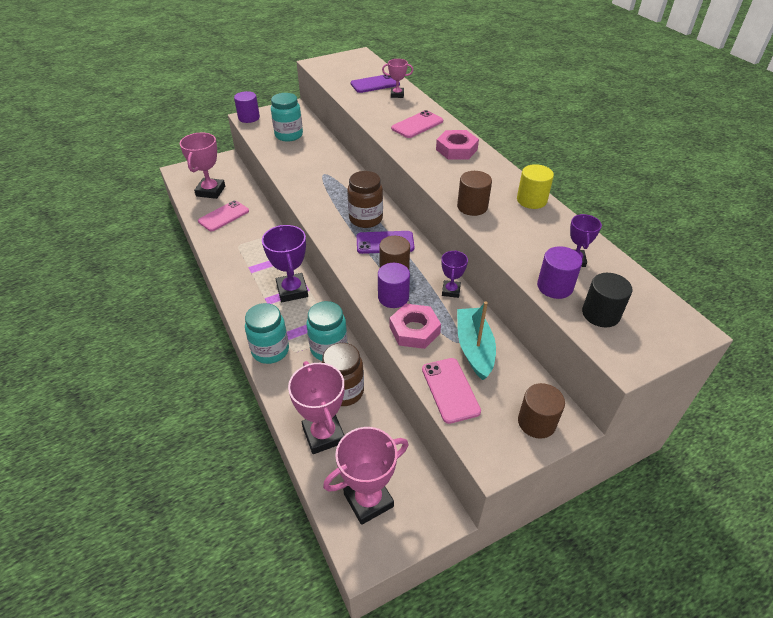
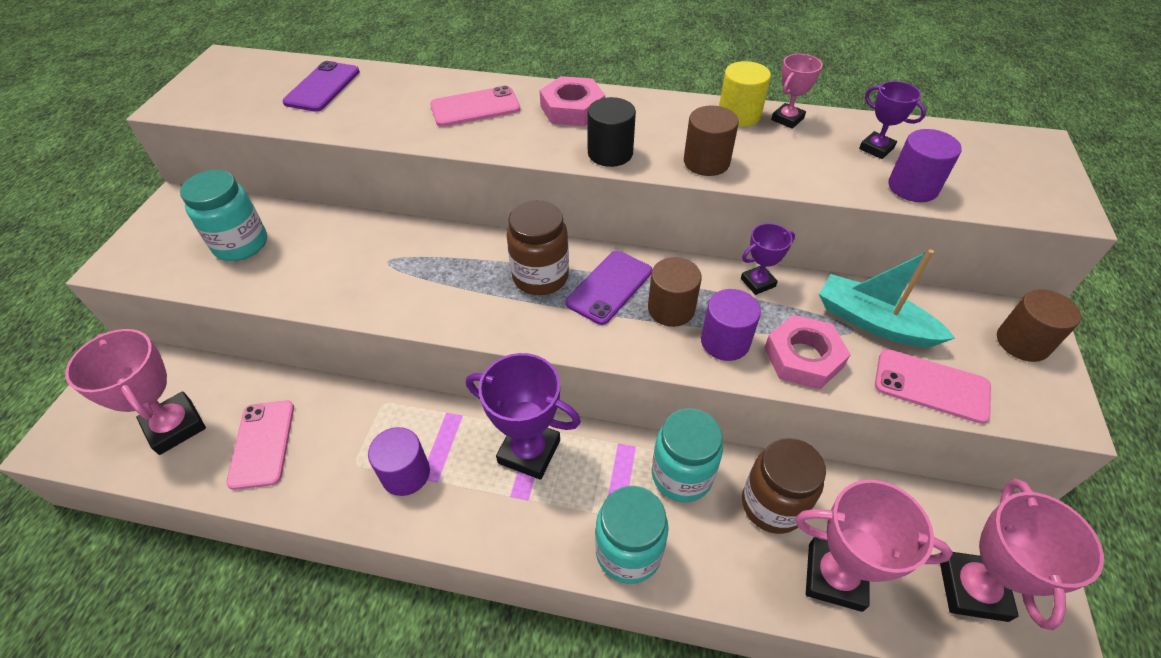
camera: 50 degrees left, 5 degrees up
(249, 118) = (121, 263): purple cylinder -> purple cylinder (406, 474)
(397, 95) = (379, 84): pink trophy -> pink trophy (787, 119)
(417, 125) = (475, 107): pink phone -> pink phone turned 75 degrees clockwise
(451, 291) = (758, 282): purple trophy -> purple trophy turned 75 degrees counterclockwise
(600, 314) = (981, 183): black cylinder -> black cylinder (610, 153)

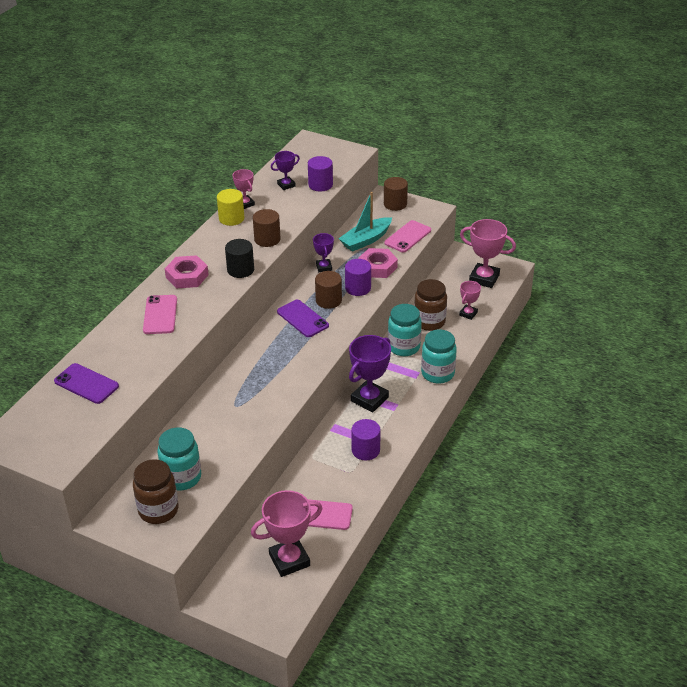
camera: 75 degrees left, 10 degrees down
(540, 277) = (282, 343): brown jar -> brown jar (158, 510)
(834, 576) = (468, 314): pink trophy -> pink trophy, size x0.55

